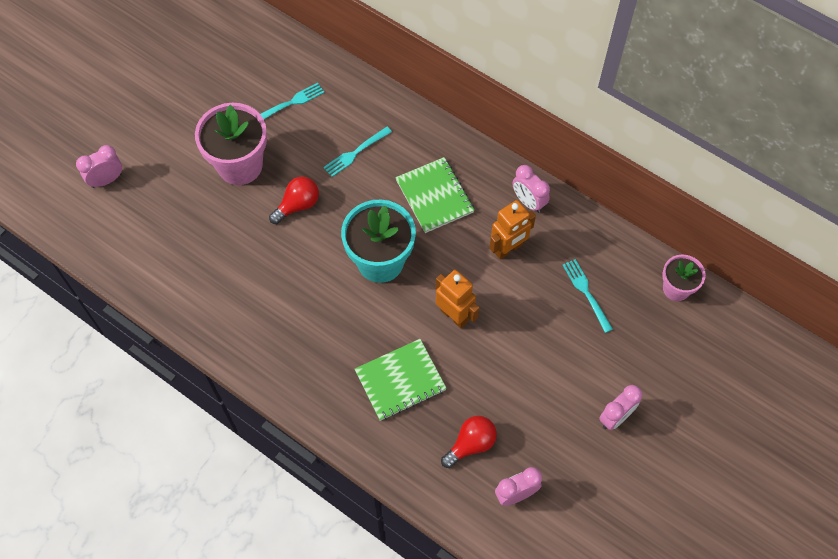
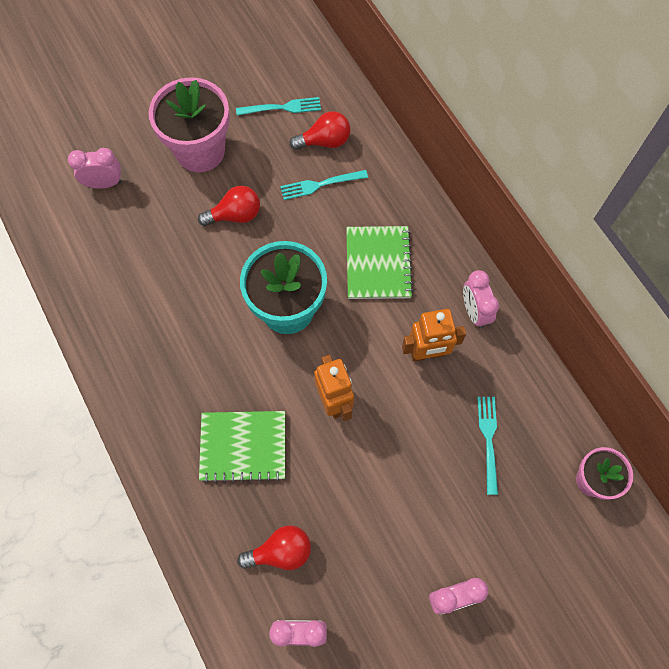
camera: 25 degrees right, 5 degrees up
(107, 180) = (68, 114): pink clock -> pink clock (104, 183)
(341, 116) = (324, 141): none -> red light bulb

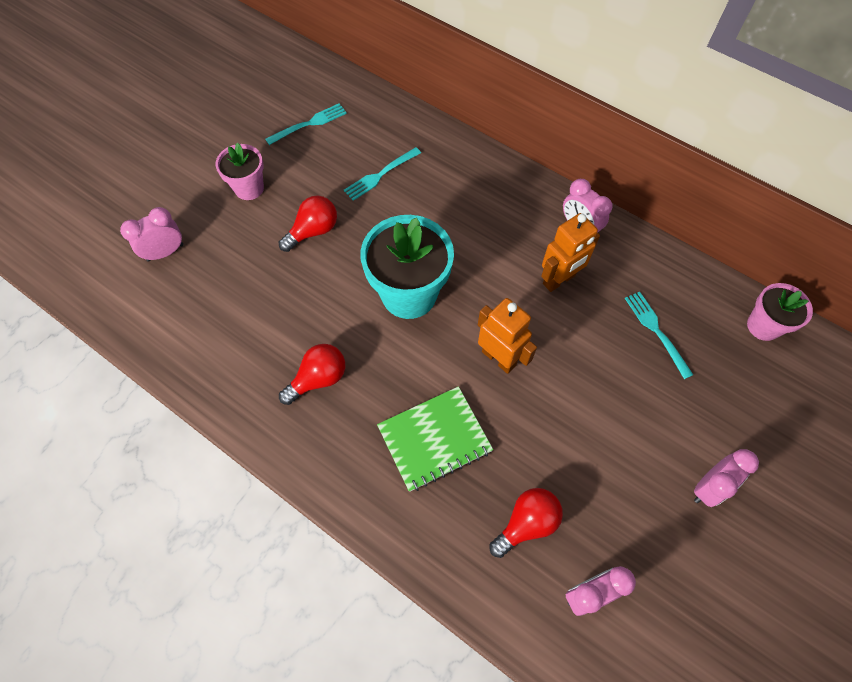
camera: 25 degrees left, 5 degrees down
(200, 151) = (249, 188): pink flower pot -> pink flower pot, size x0.57
(324, 141) = (364, 137): red light bulb -> red light bulb (318, 379)
(378, 264) = (471, 221): green notebook -> none

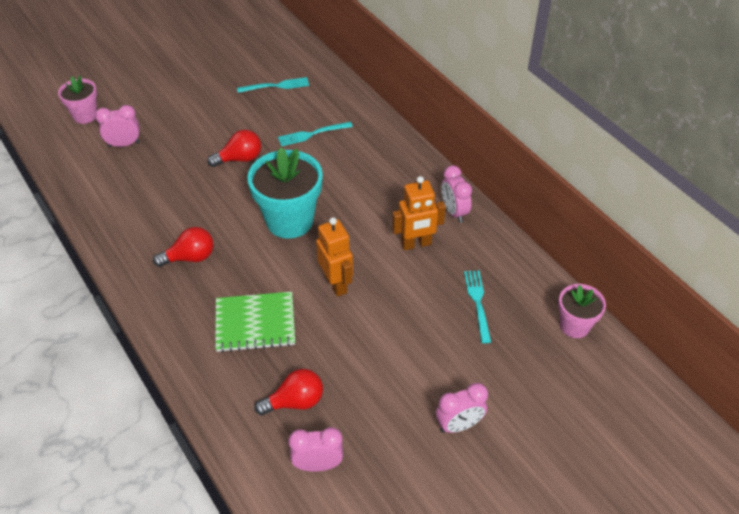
camera: 20 degrees right, 15 degrees down
(249, 188) = (207, 118): pink flower pot -> pink flower pot (85, 115)

